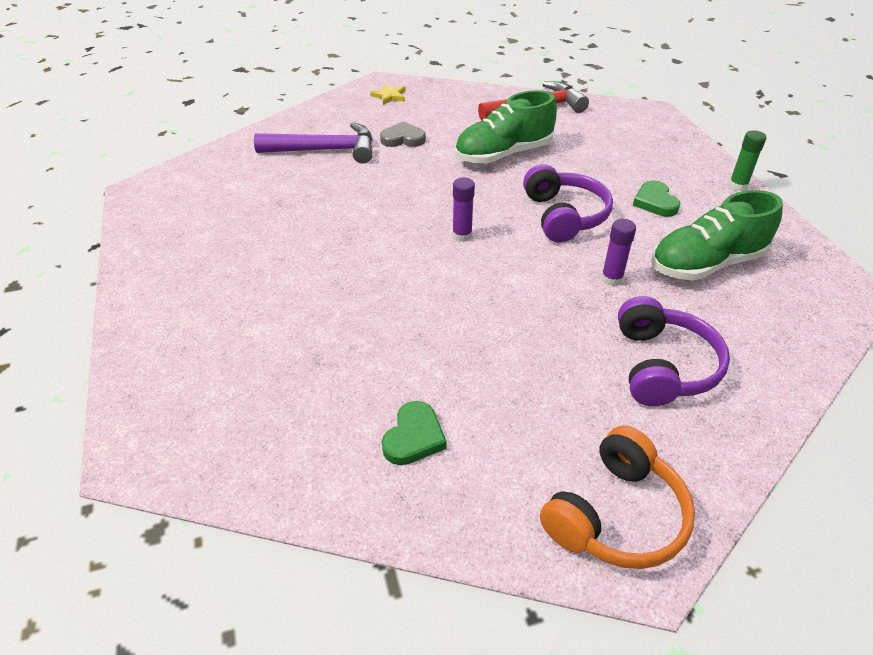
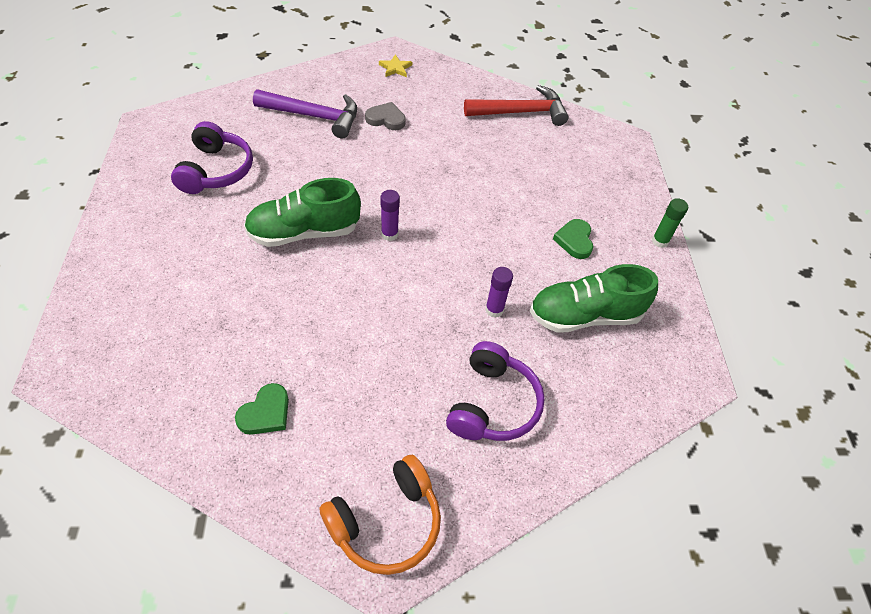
camera: 10 degrees right, 10 degrees up
(503, 154) = (466, 157): green shoe -> green shoe (304, 232)
(564, 216) = (486, 235): purple headphones -> purple headphones (216, 170)

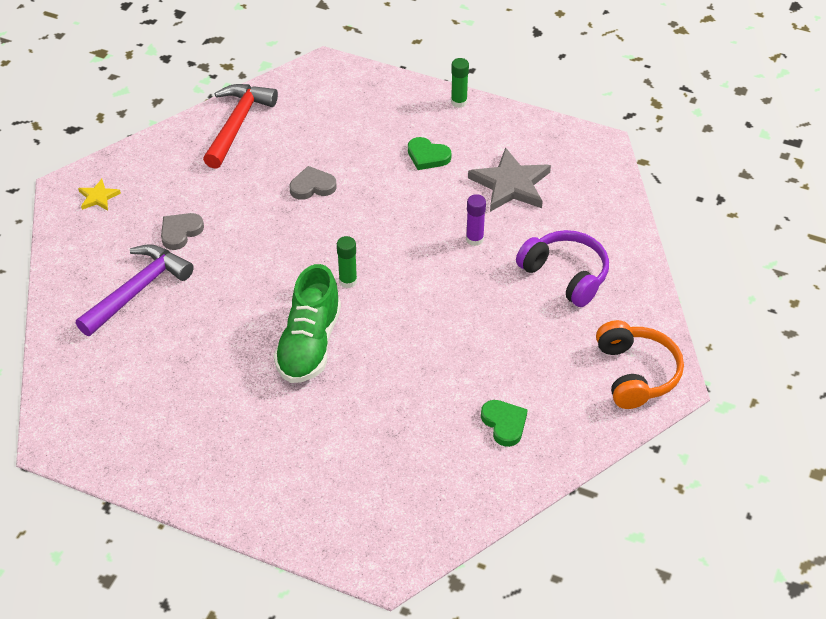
camera: 60 degrees left, 5 degrees down
(216, 170) = (175, 395): purple headphones -> none
(389, 234) = (348, 281): purple glue stick -> green glue stick
(484, 177) = (312, 186): none -> grey heart
(584, 316) = (510, 184): green shoe -> grey star

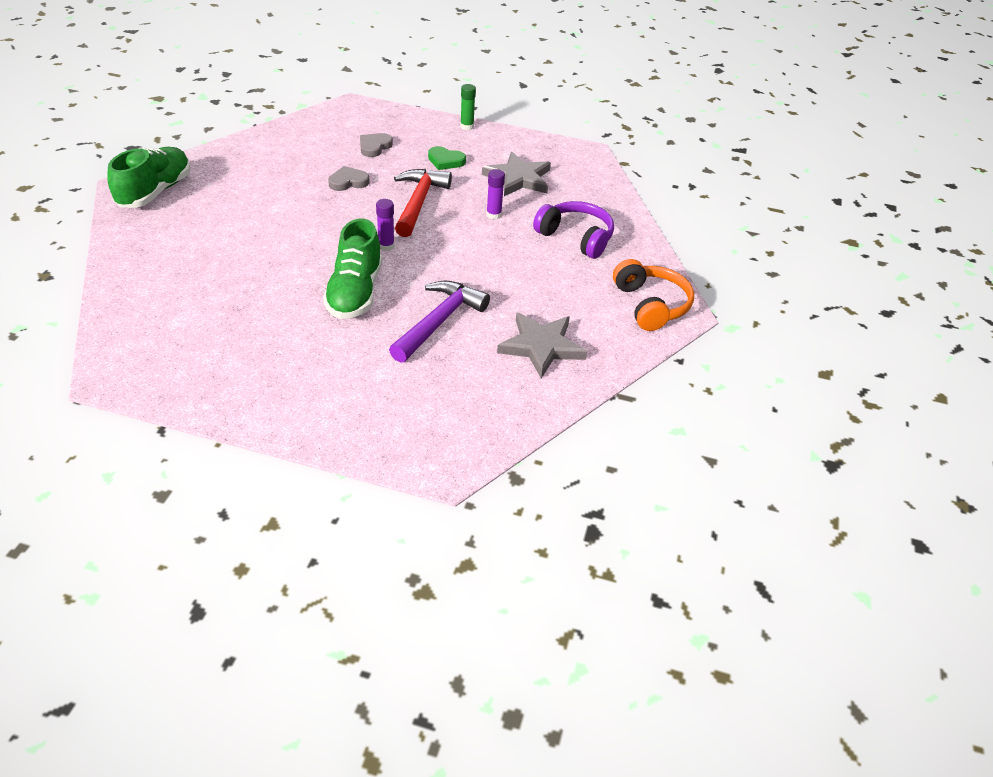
camera: 10 degrees left, 5 degrees down
(98, 197) = (155, 192): yellow star -> green shoe
(137, 290) = (191, 257): purple hammer -> purple hammer (439, 322)
(180, 232) = (231, 215): grey heart -> grey heart (374, 147)
(237, 124) = (279, 142): red hammer -> red hammer (418, 203)
(348, 281) = (386, 246): green glue stick -> purple glue stick
(504, 424) = (541, 346): green heart -> grey star

